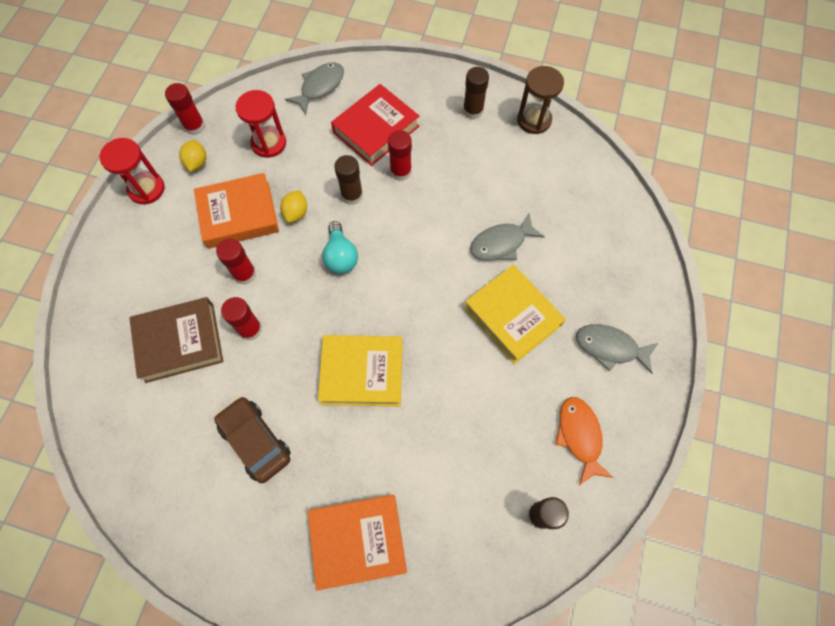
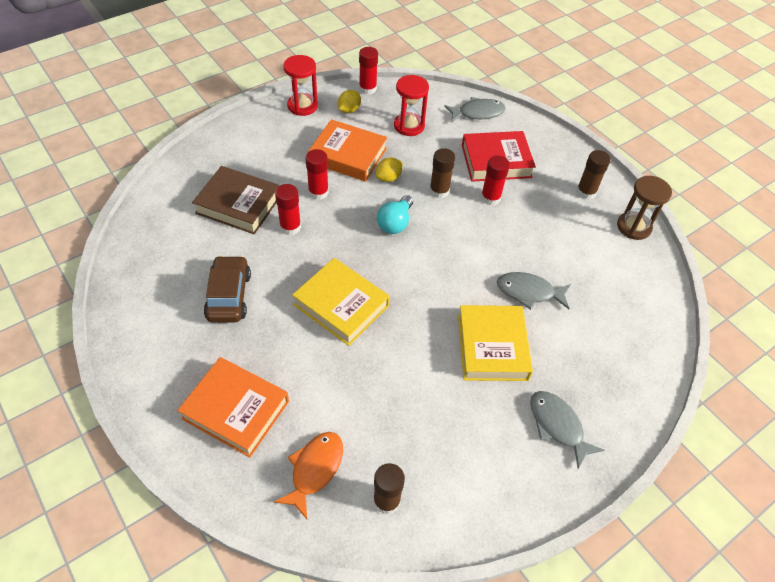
camera: 35 degrees right, 15 degrees down
(579, 436) = (472, 470): orange fish -> orange fish (314, 470)

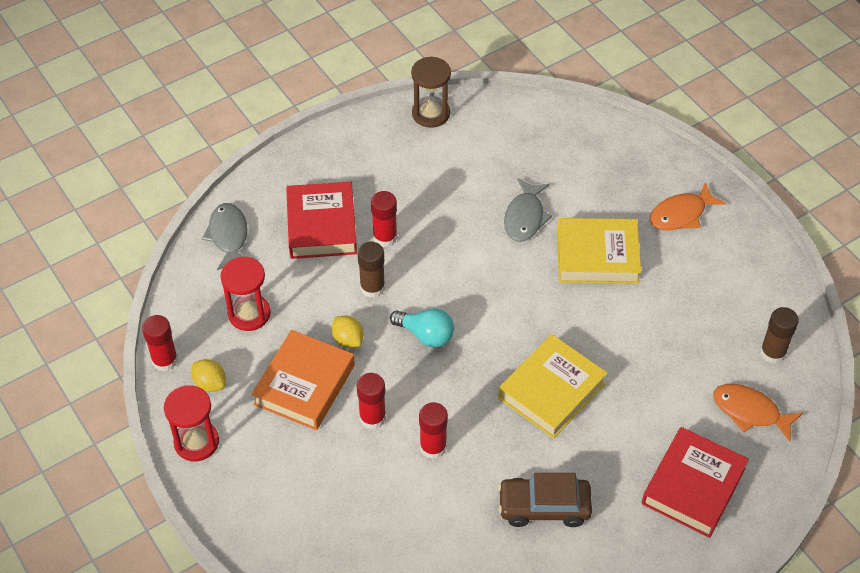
camera: 85 degrees left, 0 degrees up
(236, 410) = (693, 486): orange book -> red book
(238, 204) = (394, 509): brown book -> none
(558, 426) = (681, 214): grey fish -> orange fish
(586, 192) = (377, 146): brown glue stick -> none

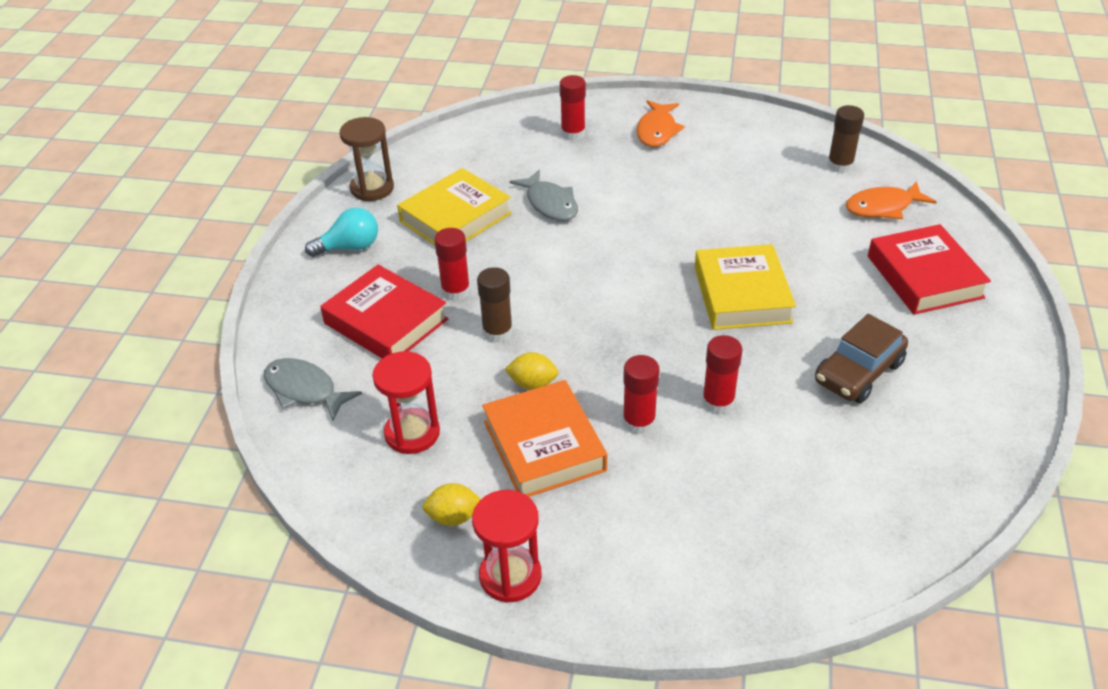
camera: 45 degrees left, 10 degrees down
(165, 360) = (379, 536): red glue stick -> red glue stick (573, 133)
(426, 335) = (592, 331): turquoise light bulb -> turquoise light bulb (349, 247)
(597, 256) = (640, 191): yellow book -> yellow book (455, 217)

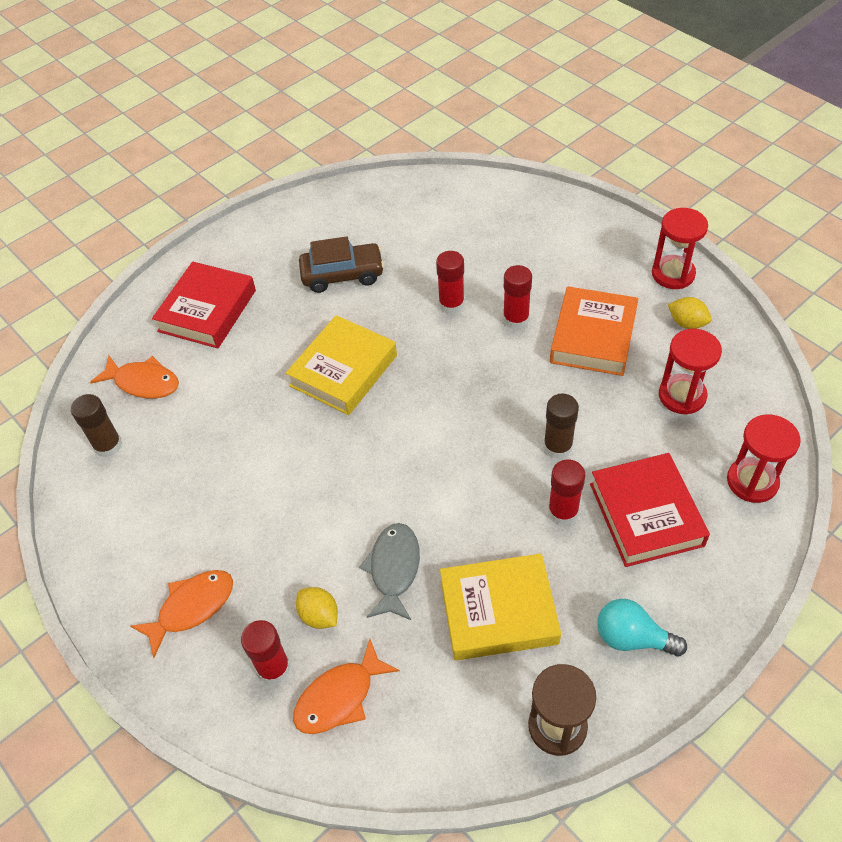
camera: 140 degrees left, 10 degrees up
(304, 390) = (752, 481): grey fish -> red hourglass
(519, 141) = (340, 697): none -> orange fish
(532, 384) = (565, 386): yellow lemon -> yellow lemon (319, 615)

